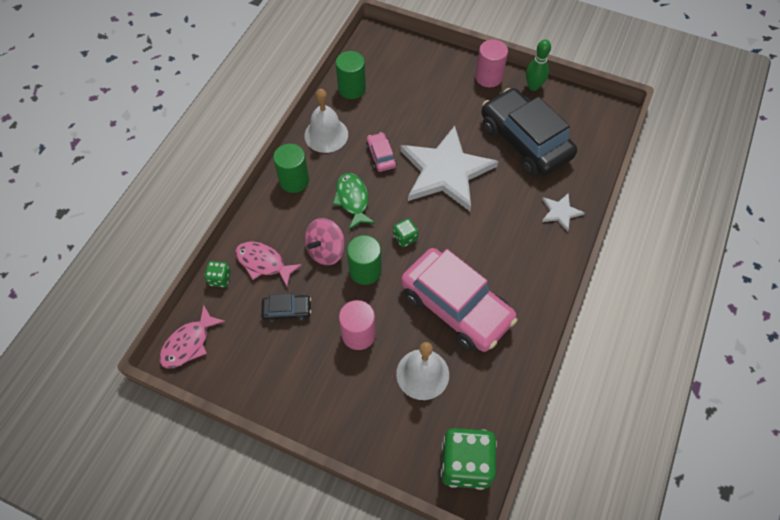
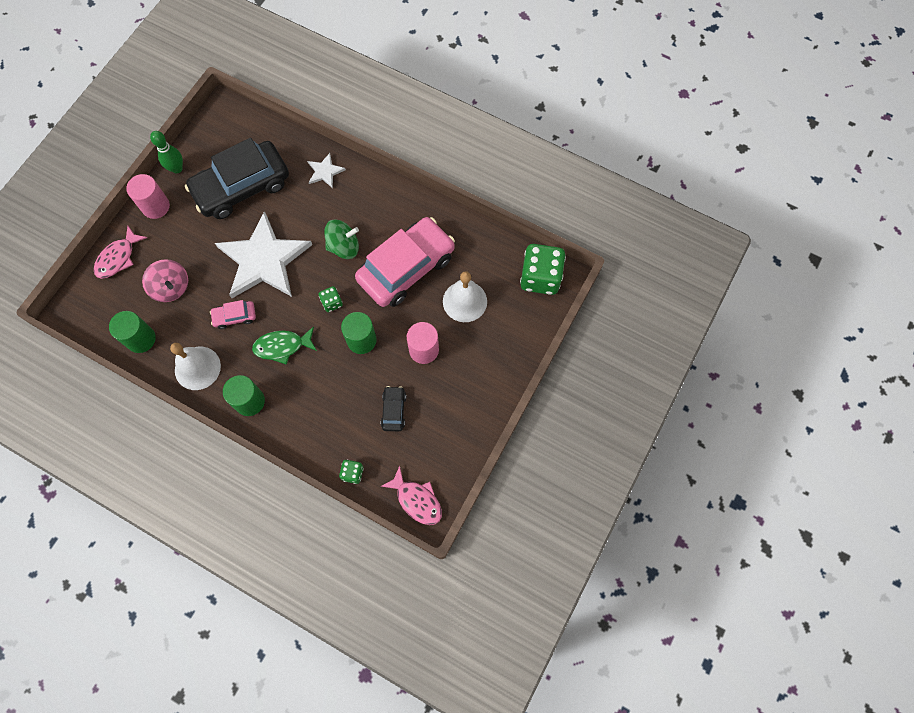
camera: 85 degrees left, 10 degrees up
(263, 263) = (341, 432): pink fish -> pink fish (118, 258)
(326, 250) = (335, 373): pink spinning top -> pink spinning top (171, 287)
(472, 241) = (344, 247): none -> green spinning top

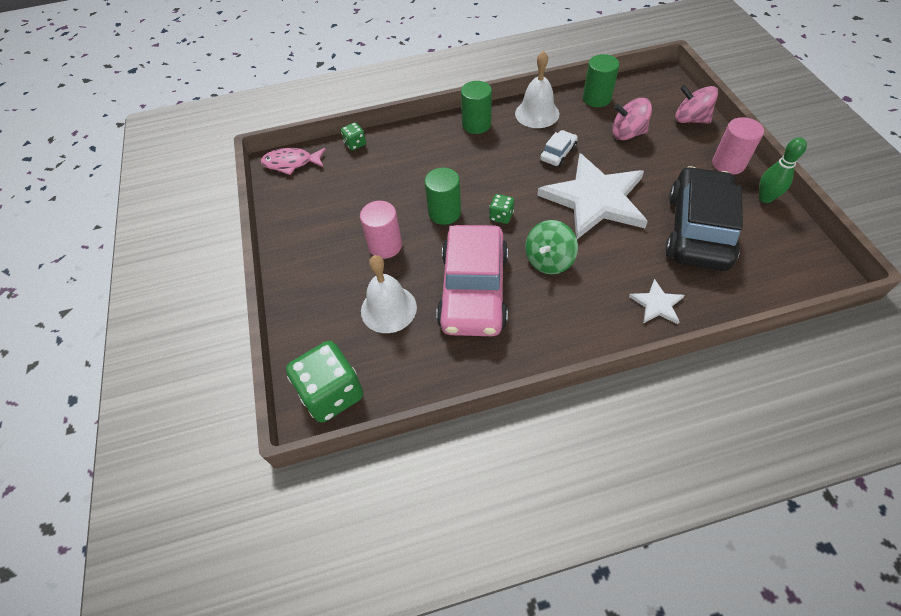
camera: 140 degrees right, 15 degrees down
(118, 258) = (690, 119): pink fish -> pink spinning top
(235, 316) = (558, 153): pink car -> white car
(282, 346) = (498, 164): green fish -> none
(394, 410) = (365, 193): black car -> none

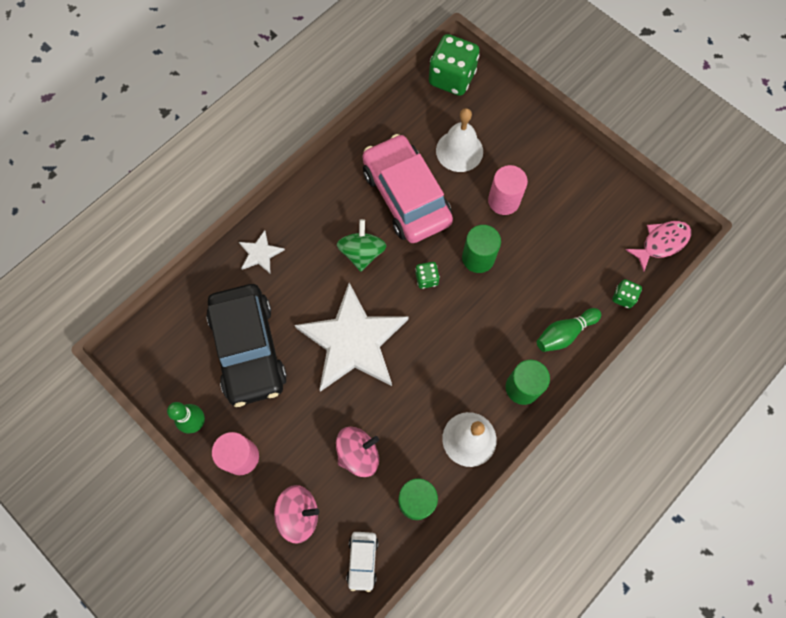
camera: 145 degrees right, 15 degrees up
(419, 141) = (564, 333): none -> green bowling pin
(558, 153) = (416, 386): white car -> white car (362, 560)

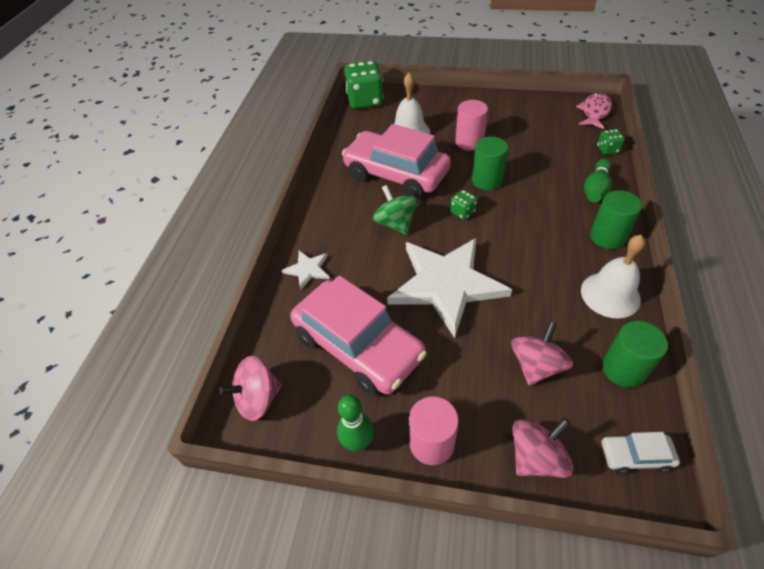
camera: 30 degrees left, 20 degrees down
(154, 344) = (258, 398): none -> pink spinning top
(248, 349) = (358, 346): black car -> pink car
(362, 560) = (635, 456): white car -> white car turned 120 degrees clockwise

